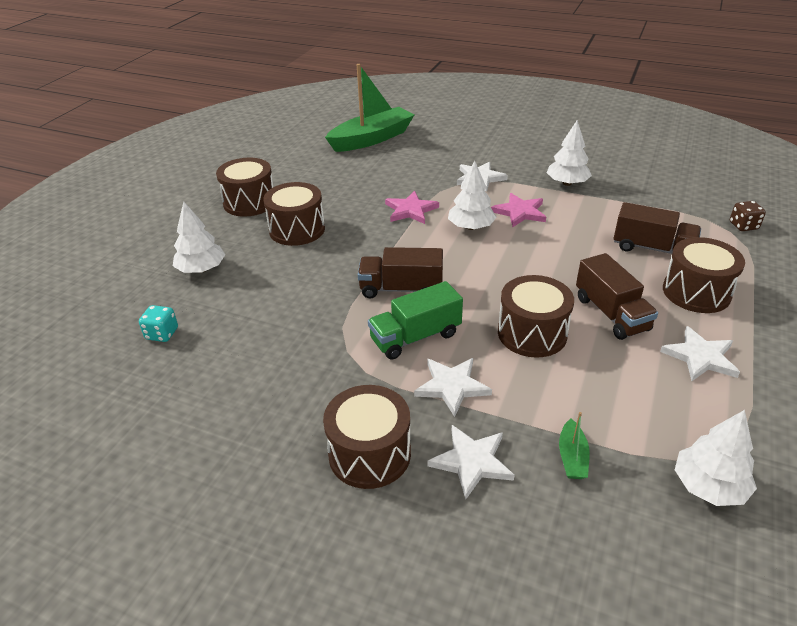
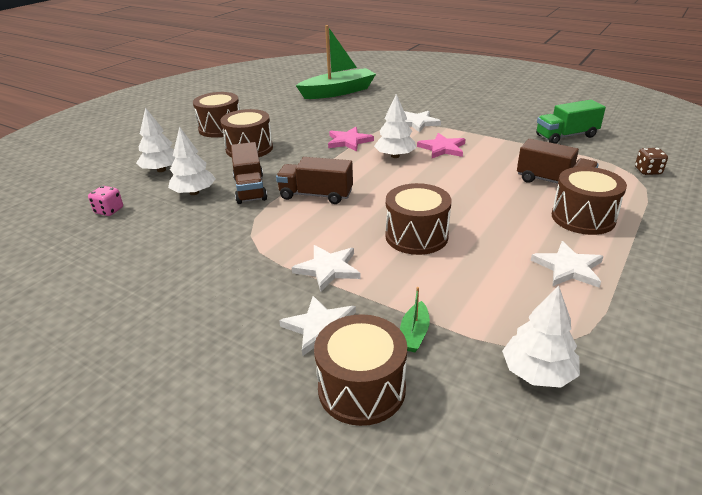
camera: 10 degrees right, 5 degrees down
(162, 334) = (109, 211): turquoise dice -> pink dice
(369, 454) = (234, 311): brown drum -> brown drum (361, 389)
(415, 337) = (312, 230): green truck -> green truck (566, 136)
(567, 183) = (493, 130): white tree -> white tree (194, 192)
(611, 314) = (495, 227): brown truck -> brown truck (250, 189)

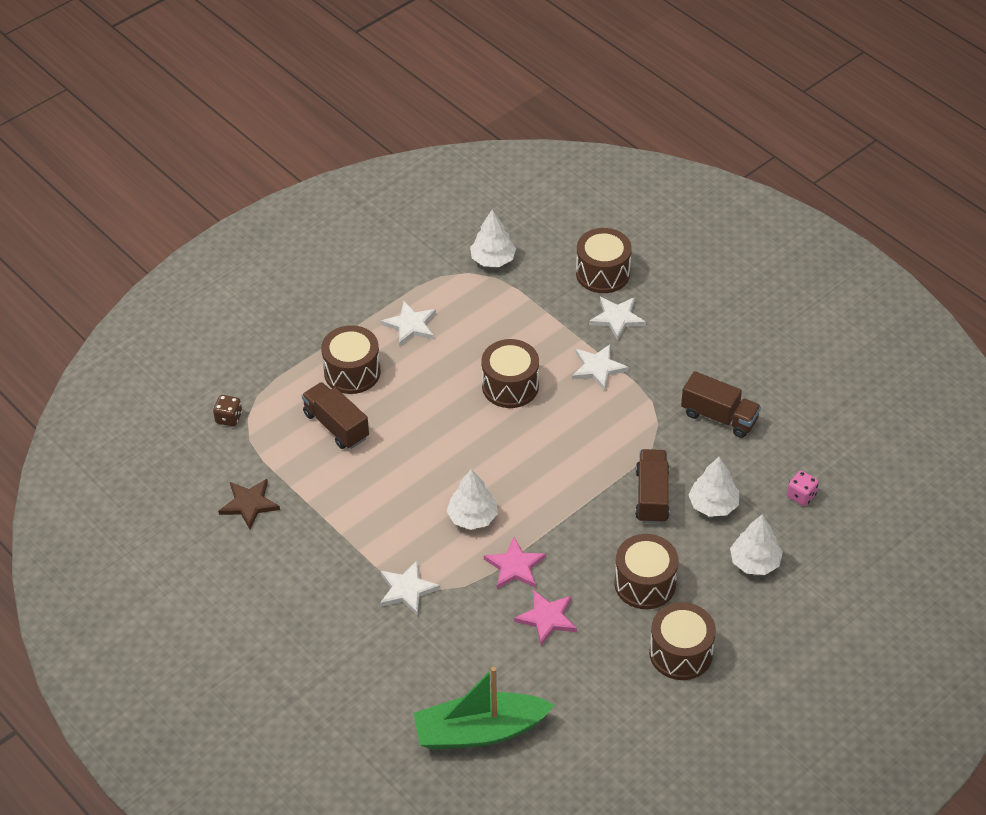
camera: 165 degrees left, 15 degrees up
(316, 195) = (584, 467): brown truck -> brown truck (719, 417)
(414, 334) = (555, 299): green boat -> none
(442, 148) = (410, 518): pink star -> pink star (547, 618)
(566, 136) = (249, 504): green truck -> brown star

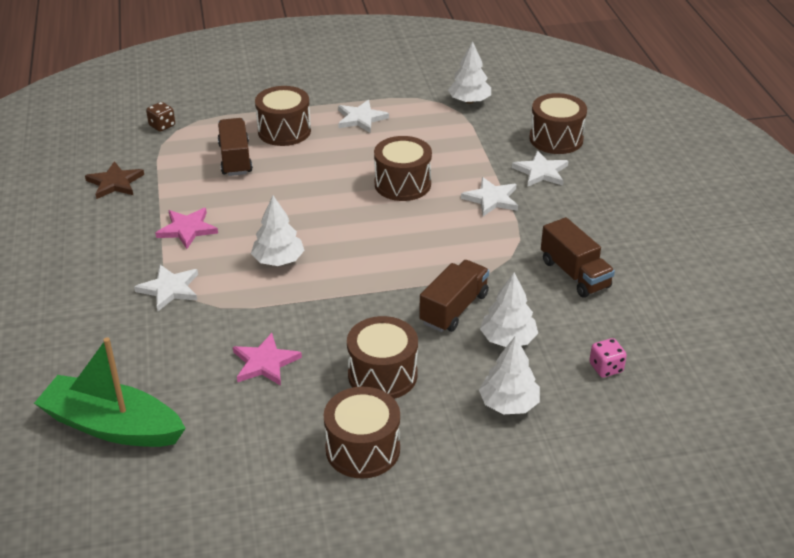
camera: 30 degrees right, 10 degrees down
(515, 566) = (277, 311): pink star -> pink star (187, 229)

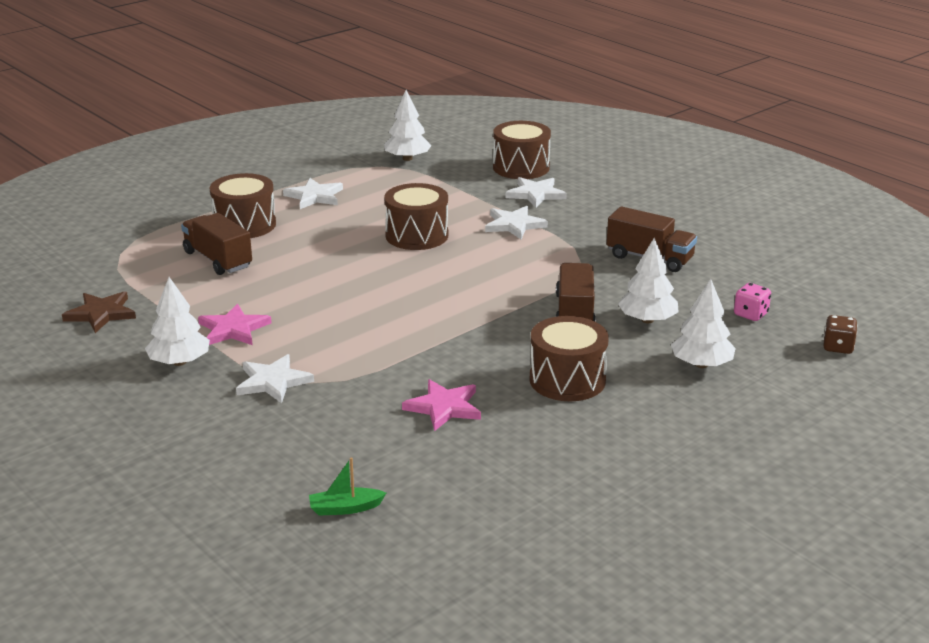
camera: 30 degrees left, 10 degrees down
(112, 426) = (345, 508): green boat -> green boat, size x0.41
(162, 126) = (99, 253): brown dice -> brown dice (838, 347)
(278, 260) = (362, 326): white tree -> white tree (179, 362)
(363, 449) = (614, 439): brown drum -> none

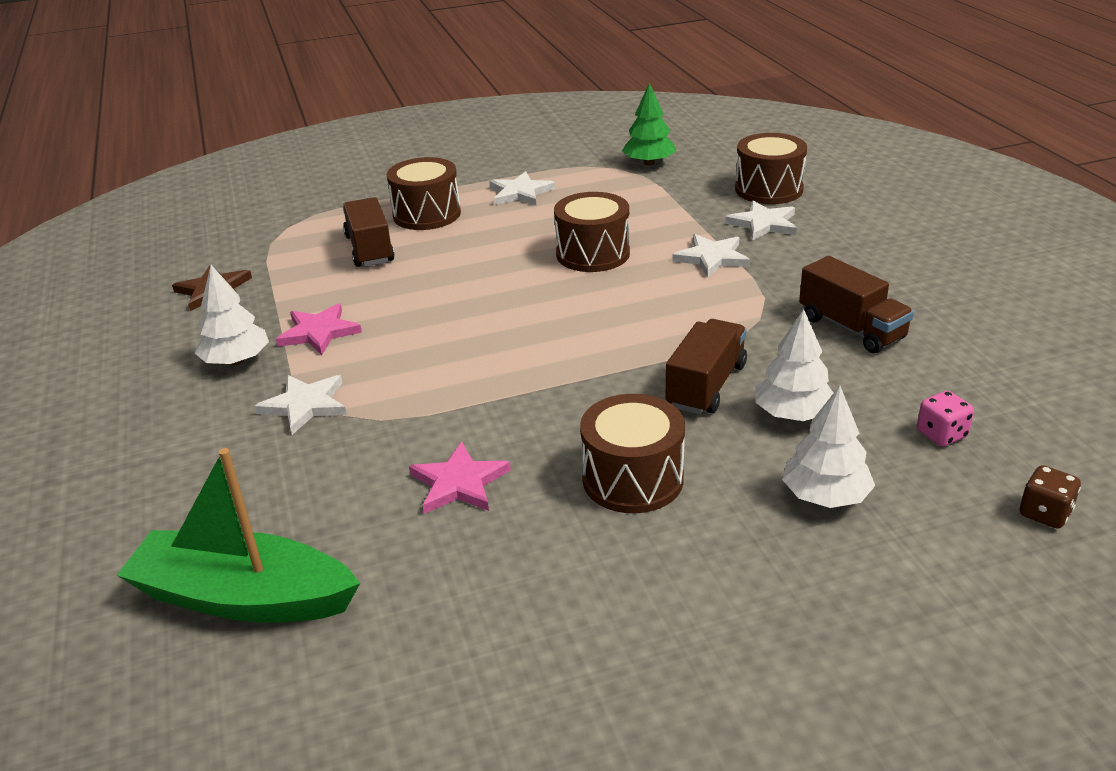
camera: 25 degrees right, 5 degrees up
(345, 508) = (243, 597): green boat -> green boat, size x2.46
(407, 158) = (649, 163): white tree -> green tree

